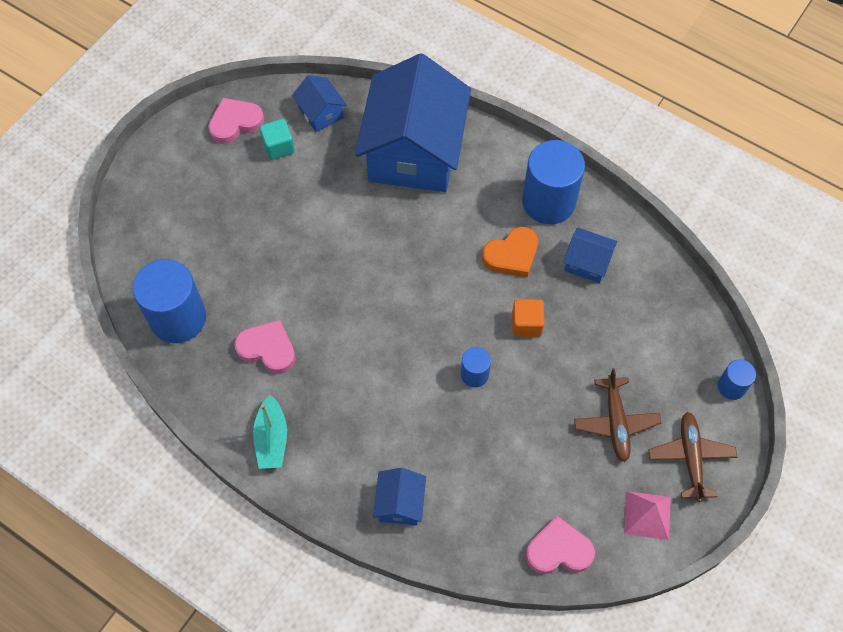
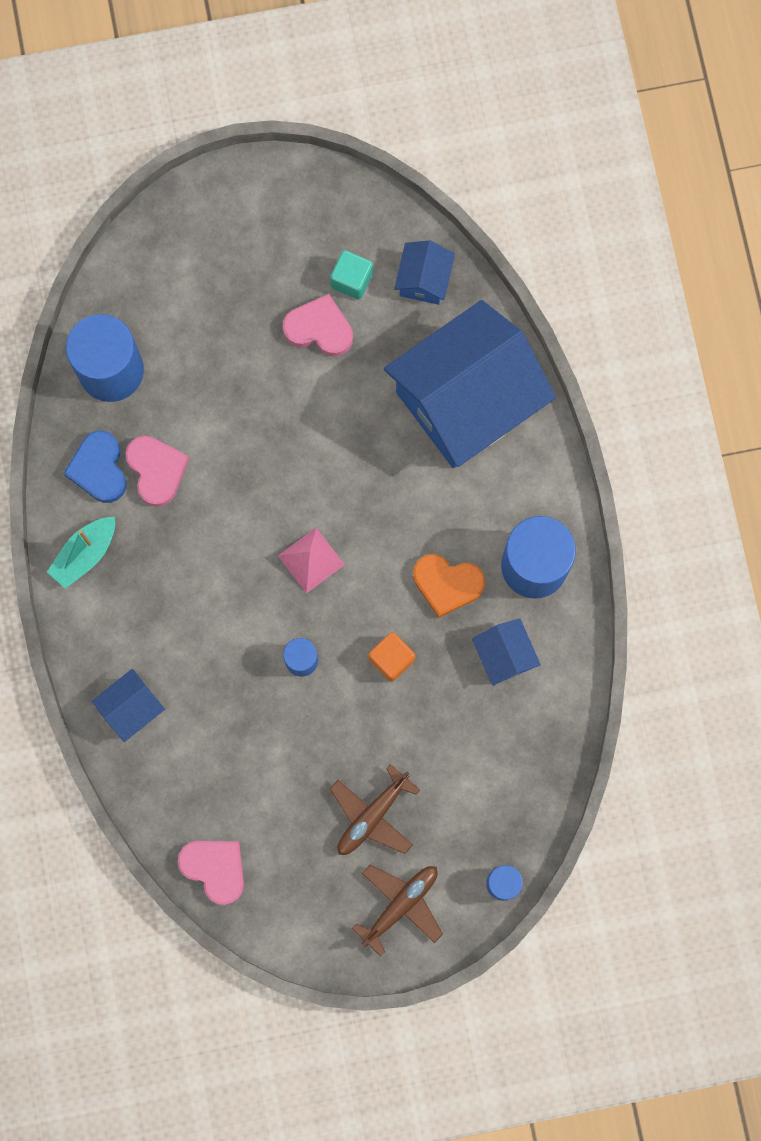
camera: 45 degrees right, 15 degrees up
(229, 380) = (99, 469): none -> blue heart
(235, 123) = (337, 218): pink heart -> pink heart (319, 329)
(647, 515) = (314, 913): pink pyramid -> pink pyramid (311, 560)

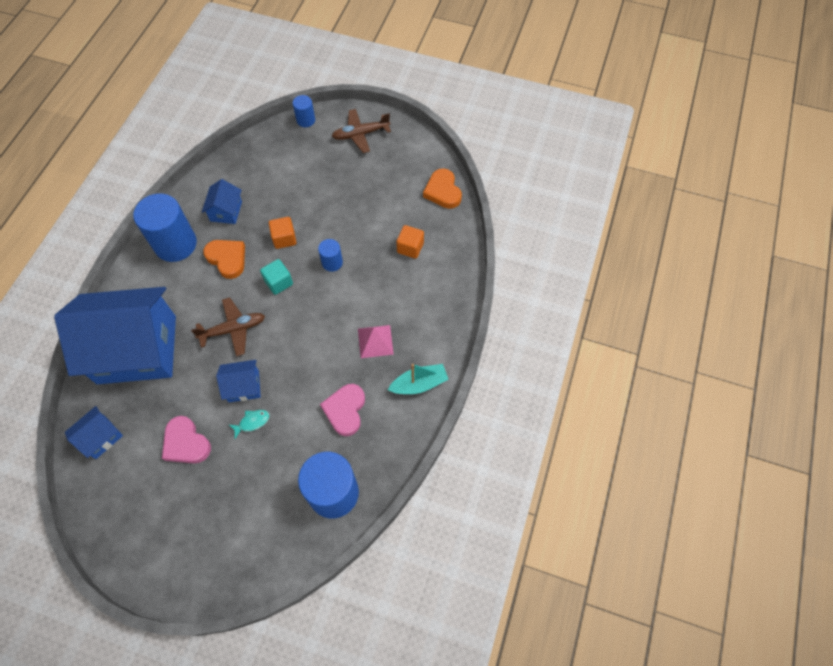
camera: 150 degrees left, 15 degrees down
(99, 469) = (380, 431): blue heart -> none
(131, 708) = (441, 286): blue house -> blue house (243, 386)
(208, 745) = (410, 248): none -> orange cube
(215, 869) = (443, 191): pink heart -> orange heart
(259, 394) = (252, 422): none -> turquoise fish
(311, 560) = (290, 310): pink pyramid -> pink pyramid (375, 341)
(352, 280) = (142, 463): turquoise cube -> turquoise cube (278, 282)
(372, 816) = (347, 176): brown plane -> brown plane (233, 329)

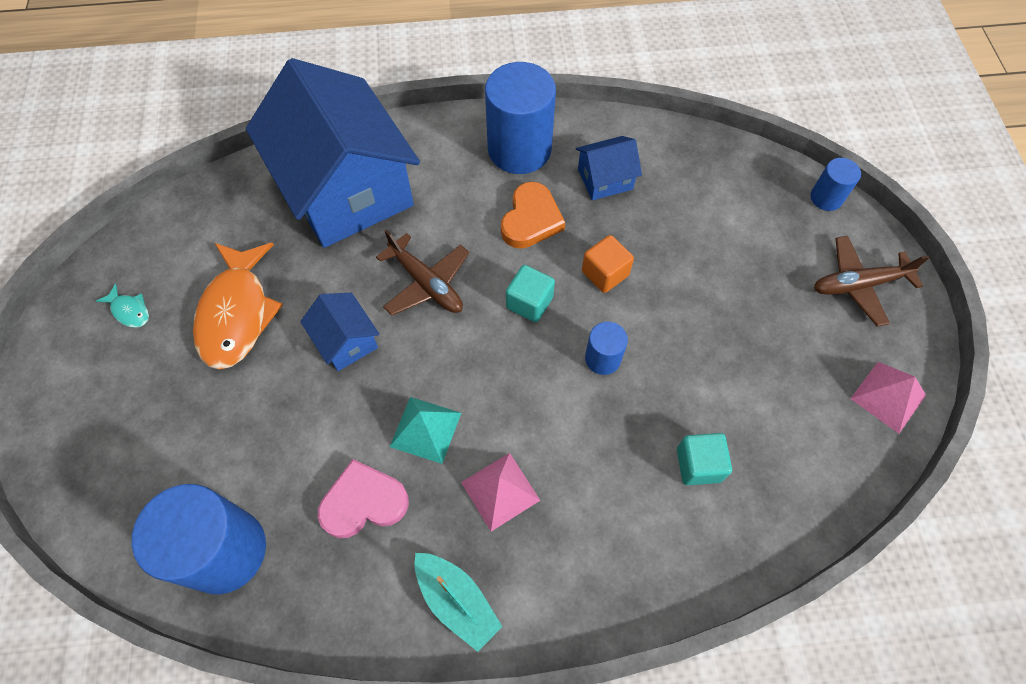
camera: 65 degrees right, 0 degrees up
(100, 437) = (212, 215): blue house -> none
(186, 443) = (237, 314): pink heart -> orange fish
(252, 422) = (296, 380): turquoise fish -> turquoise fish (129, 311)
(322, 364) = (425, 429): none -> turquoise pyramid
(360, 134) = (858, 284): brown plane -> brown plane turned 60 degrees counterclockwise
(410, 248) = (698, 465): orange cube -> turquoise cube
(421, 155) = (888, 396): none -> pink pyramid
(443, 191) = (842, 467): orange heart -> none

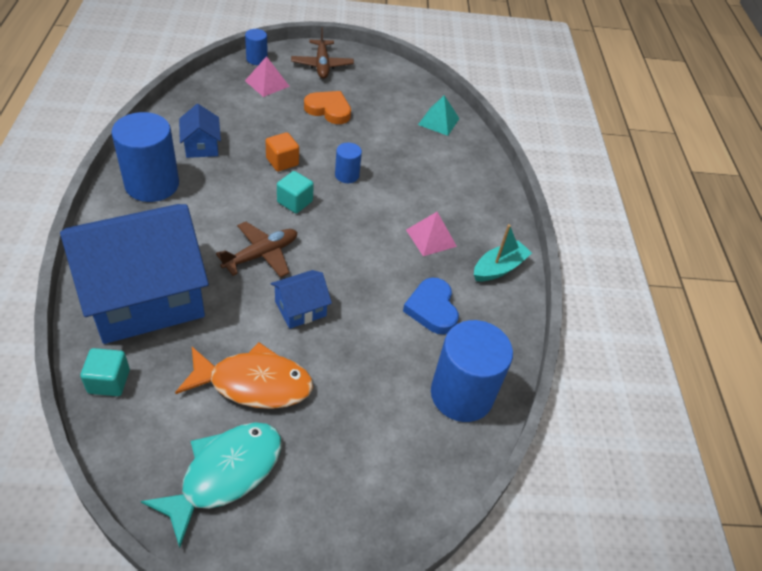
camera: 90 degrees left, 15 degrees down
(129, 311) = (225, 474): turquoise fish -> turquoise fish, size x2.37
(364, 502) = (432, 309): pink heart -> blue heart
(425, 429) = (383, 269): turquoise pyramid -> turquoise pyramid (438, 121)
(531, 220) = (223, 189): orange heart -> orange heart (329, 110)
(698, 465) = (424, 151): turquoise cube -> turquoise cube (109, 381)
(888, 396) = (393, 75): pink pyramid -> pink pyramid (267, 83)

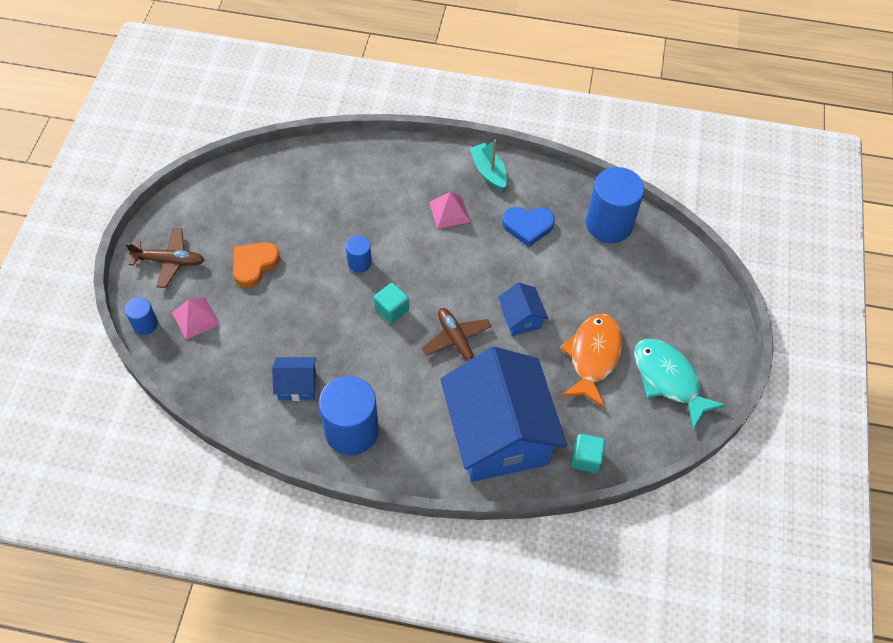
camera: 75 degrees left, 10 degrees up
(282, 162) = (332, 315): orange cube -> none
(438, 121) = (288, 173): turquoise pyramid -> none

